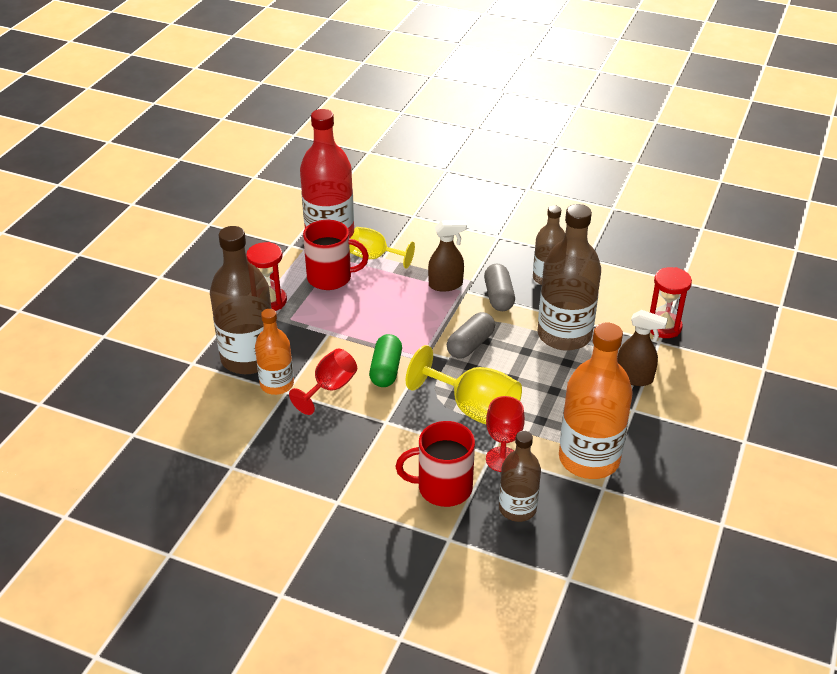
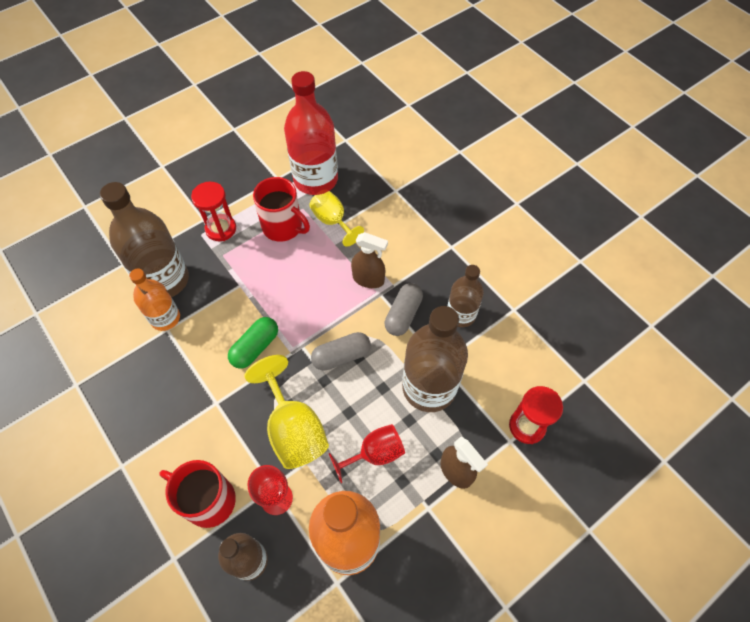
camera: 30 degrees right, 20 degrees up
(330, 388) = (200, 343): red goblet -> red goblet (374, 454)

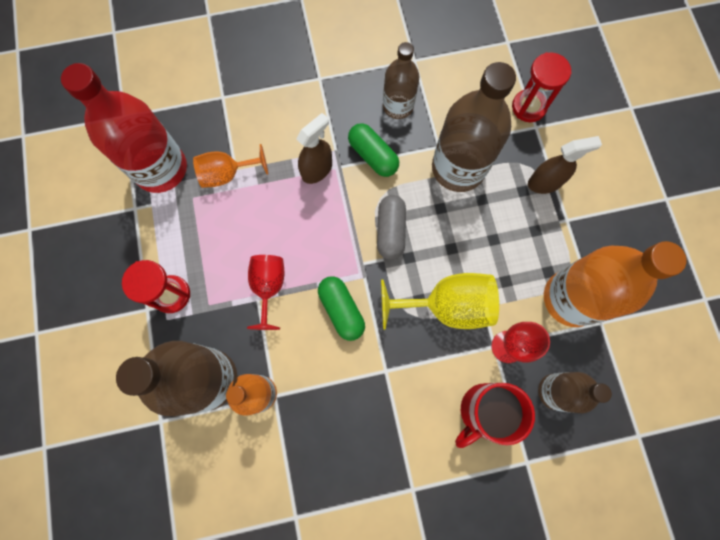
camera: 65 degrees left, 15 degrees up
(283, 227) = (206, 227): red mug -> none
(333, 221) = (227, 174): yellow goblet -> orange goblet
(374, 454) = (501, 243): red goblet -> red goblet (268, 287)
(403, 314) = (373, 156): grey capsule -> green capsule

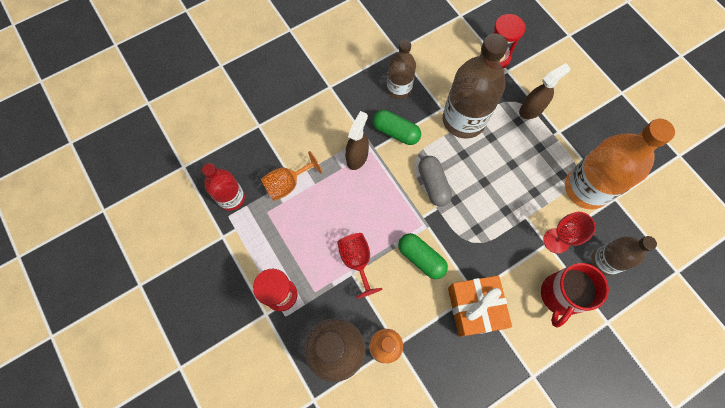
camera: 20 degrees left, 5 degrees down
(161, 169) = (231, 198): red bottle -> red bottle, size x0.59
(379, 388) = (475, 308): none -> orange gift
(446, 305) = (499, 226): yellow goblet -> none

